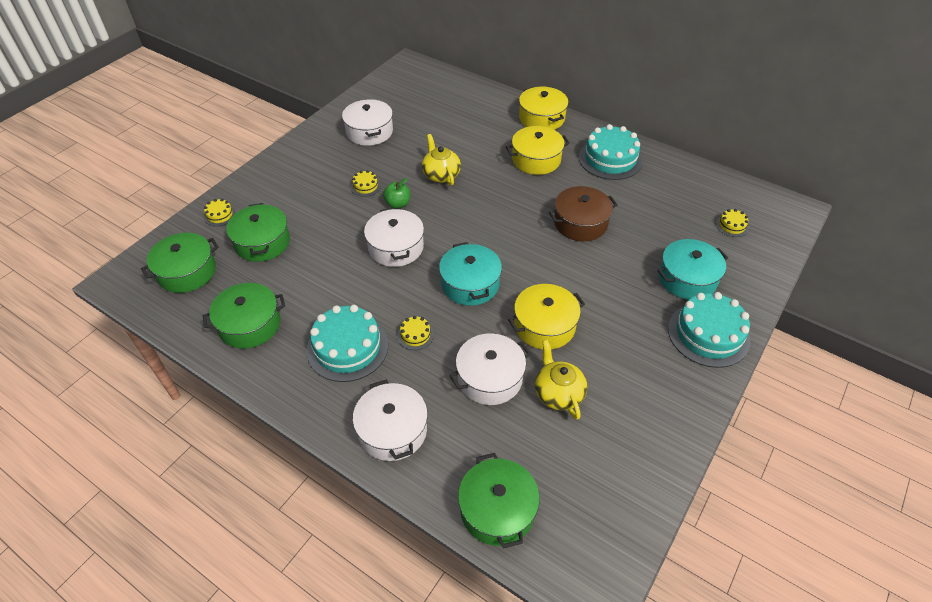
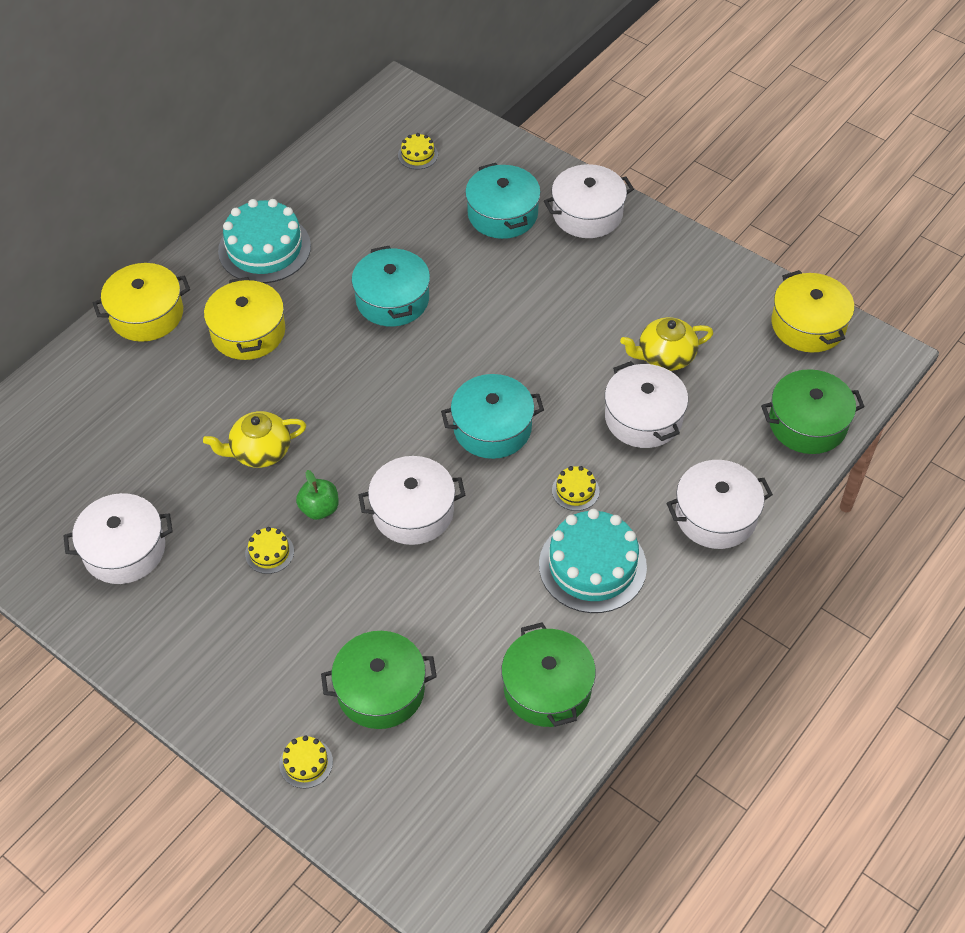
camera: 85 degrees left, 5 degrees up
(187, 272) = (434, 792): green pot -> none
(544, 326) = (567, 357): yellow pot -> yellow pot (808, 325)
(580, 223) = (392, 299): brown pot -> turquoise pot
(708, 334) = (587, 213): turquoise cake -> white pot

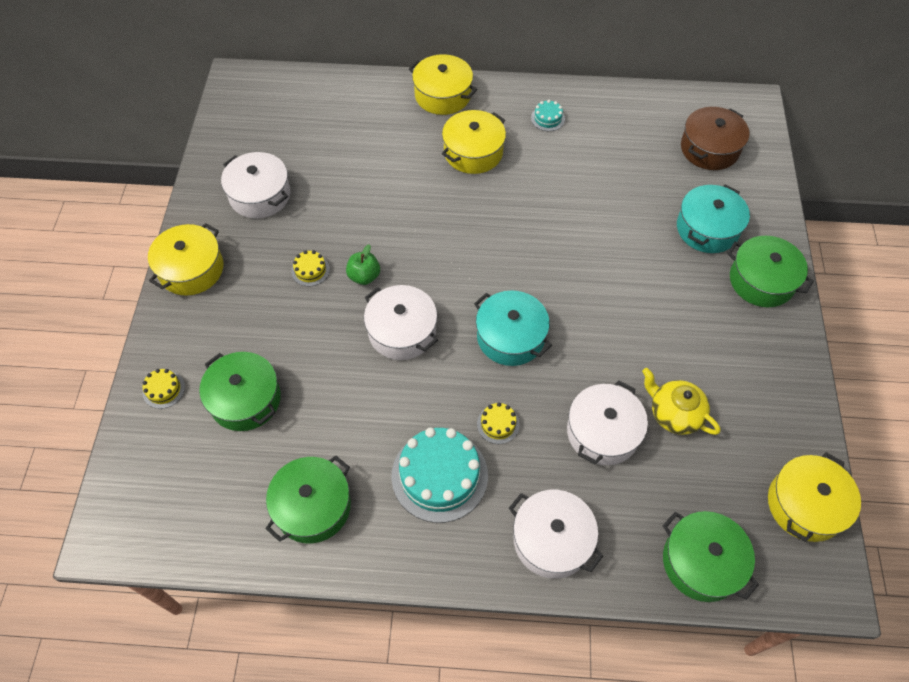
camera: 55 degrees right, 5 degrees up
(168, 665) = (191, 269): none -> yellow pot
(260, 451) = (384, 216): yellow teapot -> none
(264, 248) = (547, 118): turquoise cake -> turquoise cake, size x0.46
(392, 299) = (569, 211): turquoise pot -> none
(418, 155) = (709, 148): yellow cake -> brown pot
(587, 213) = (761, 281): white pot -> green pot

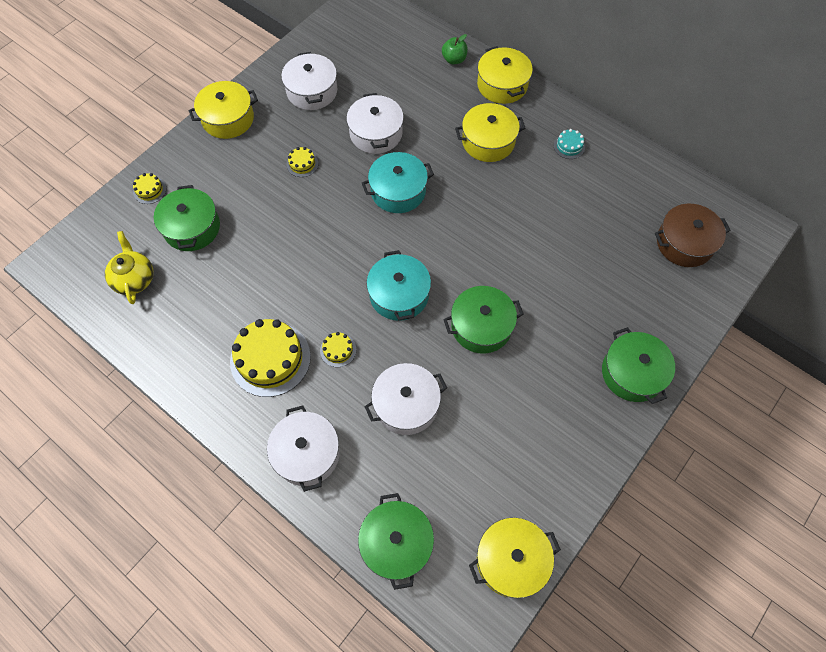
camera: 35 degrees right, 5 degrees up
(313, 506) = (176, 325): green pot -> green pot (481, 326)
(364, 276) = (334, 189): green apple -> green apple (454, 59)
(402, 331) = (327, 244): white pot -> white pot (376, 133)
(439, 475) = (270, 359): turquoise cake -> yellow cake
(674, 413) = (471, 427): yellow teapot -> yellow teapot (134, 279)
(707, 229) = (624, 305): turquoise pot -> turquoise pot (398, 191)

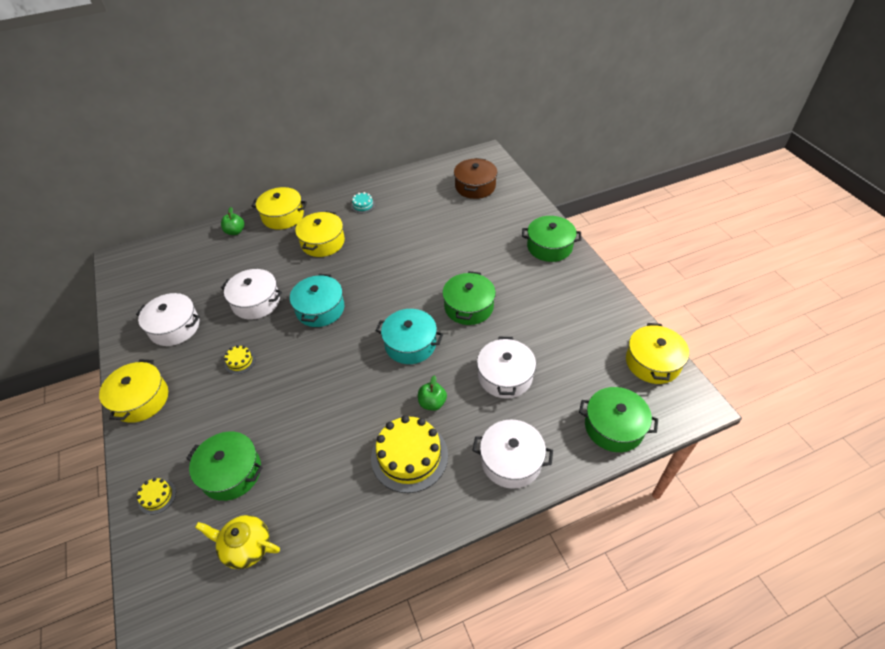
camera: 60 degrees left, 15 degrees down
(338, 350) = (432, 403): yellow cake -> green apple

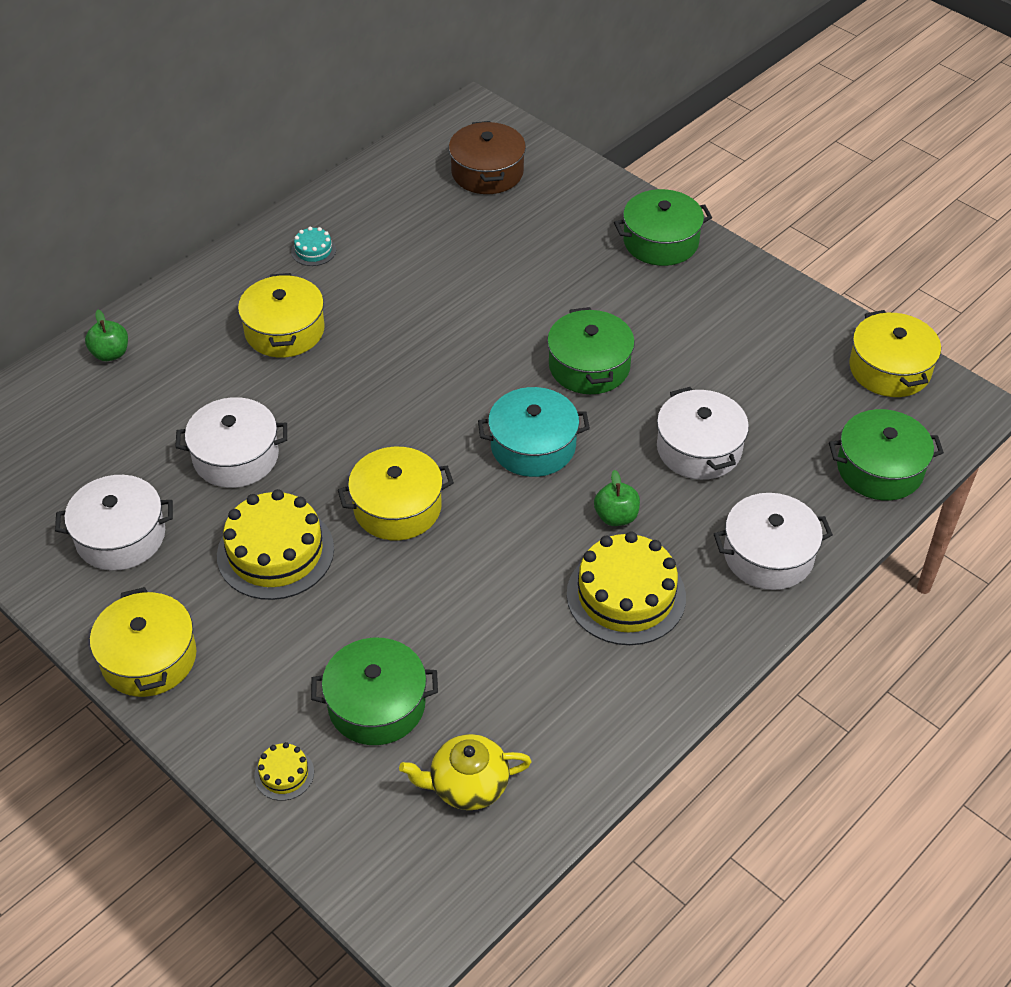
camera: 25 degrees left, 0 degrees up
(240, 361) = (275, 552): yellow cake -> yellow cake, size x2.19
(283, 216) = (180, 305): yellow pot -> yellow pot (397, 507)
(320, 309) = (354, 436): turquoise pot -> none

